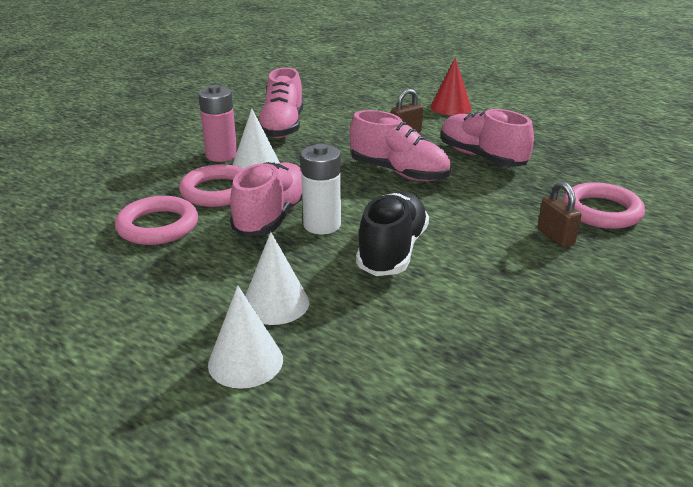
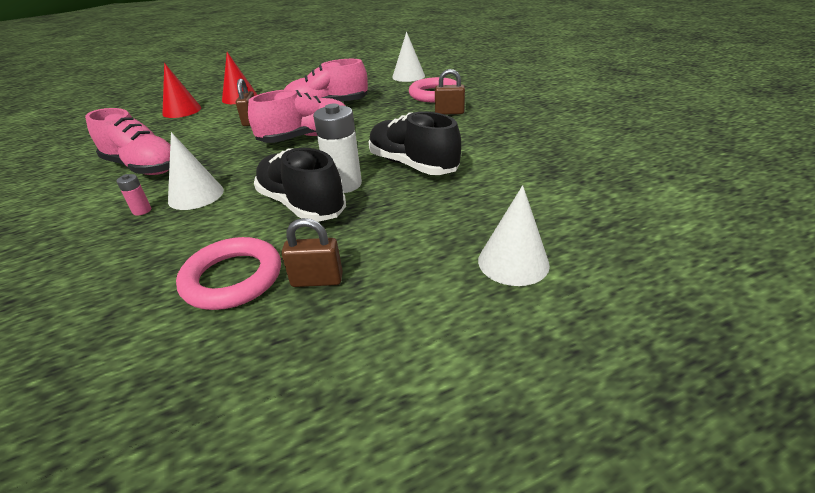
camera: 60 degrees left, 5 degrees up
(171, 262) = (317, 280): none -> brown padlock
(217, 191) = (213, 226): pink ring -> none
(221, 155) = (142, 211): pink battery -> pink battery, size x0.47
(272, 217) = (301, 205): pink shoe -> black shoe
(275, 303) = (440, 230): white cone -> white cone (408, 76)
(394, 96) = (182, 111): none -> red cone

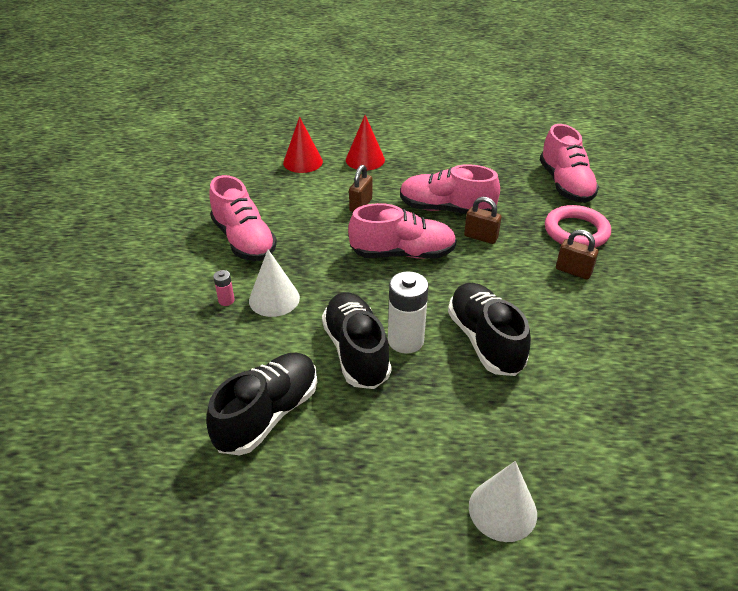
camera: 25 degrees right, 5 degrees up
(232, 278) = (268, 414): pink ring -> black shoe
(317, 280) = (329, 448): brown padlock -> brown padlock (480, 237)
(408, 76) = (565, 184): white cone -> pink shoe

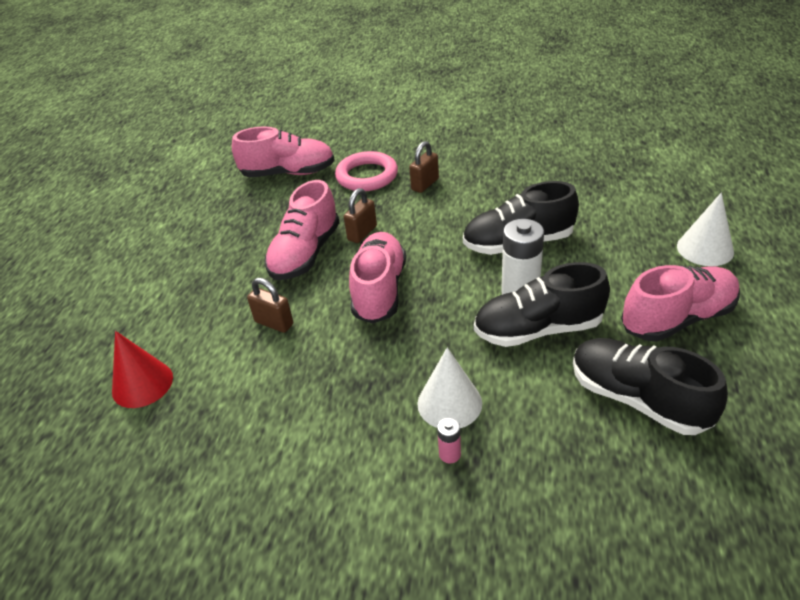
camera: 80 degrees left, 0 degrees up
(244, 240) = (320, 444): pink shoe -> pink shoe (677, 318)
(365, 159) = (169, 318): red cone -> none

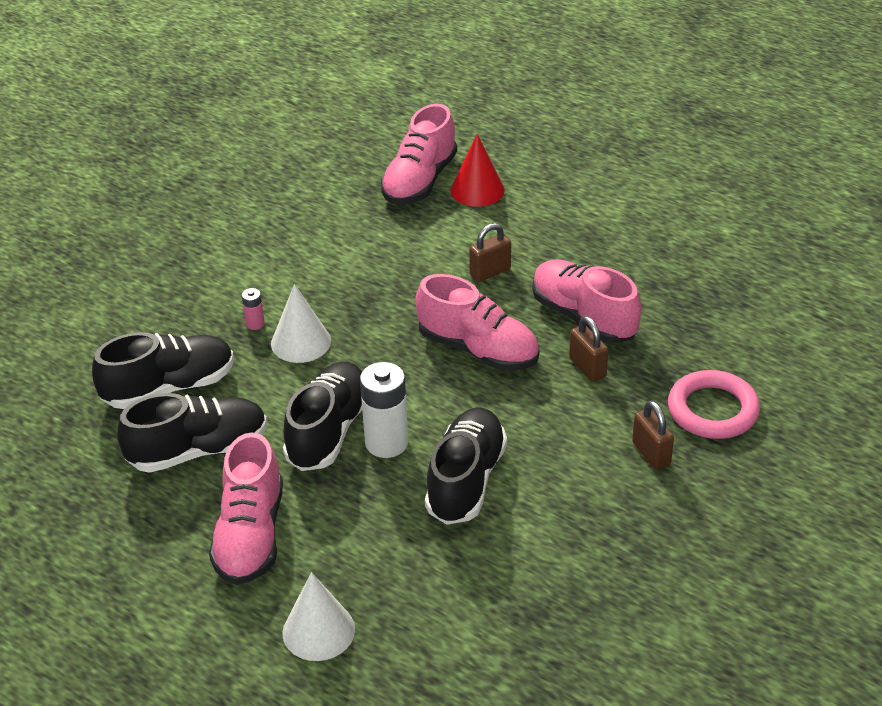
camera: 115 degrees right, 0 degrees up
(288, 173) = (773, 346): pink shoe -> pink shoe (419, 181)
(590, 472) = (169, 388): none -> black shoe

